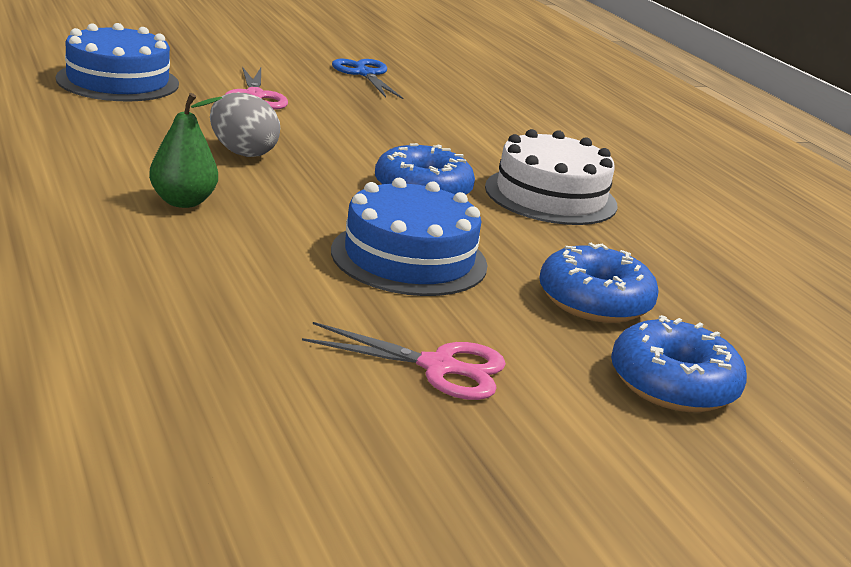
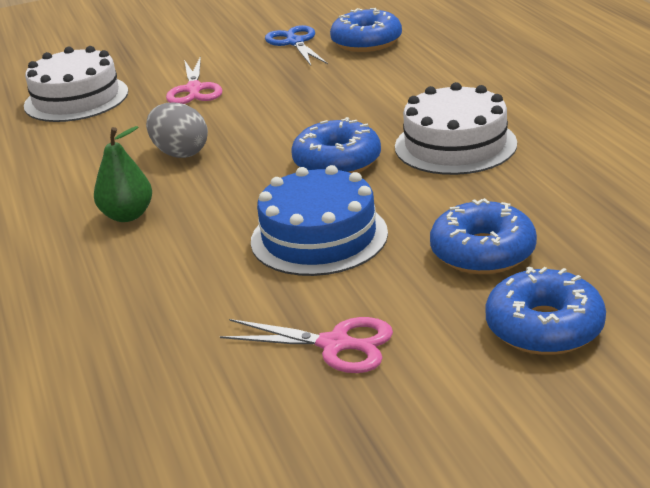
camera: 10 degrees right, 5 degrees up
(118, 81) = (76, 99): blue cake -> white cake
(443, 87) = (366, 42): none -> blue donut

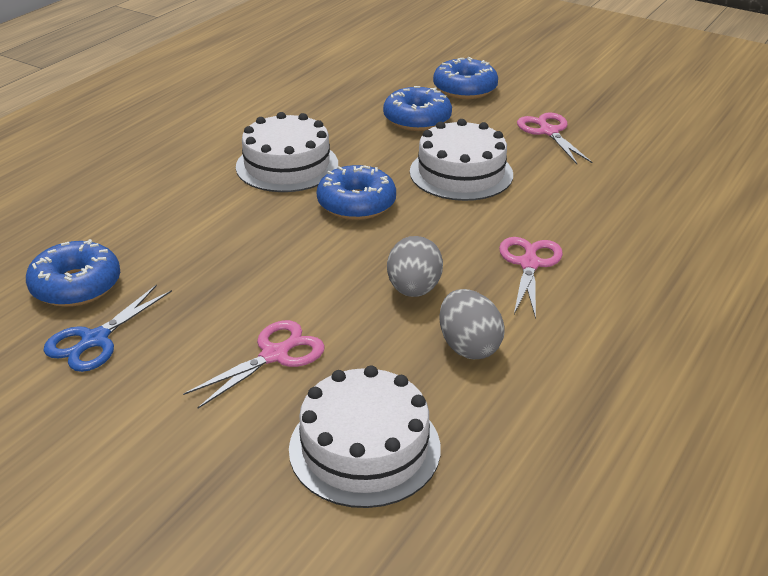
camera: 130 degrees left, 5 degrees up
(90, 154) = (468, 346): none -> grey egg
(127, 215) = (529, 264): green pear -> pink scissors
(319, 237) = (461, 173): blue cake -> white cake

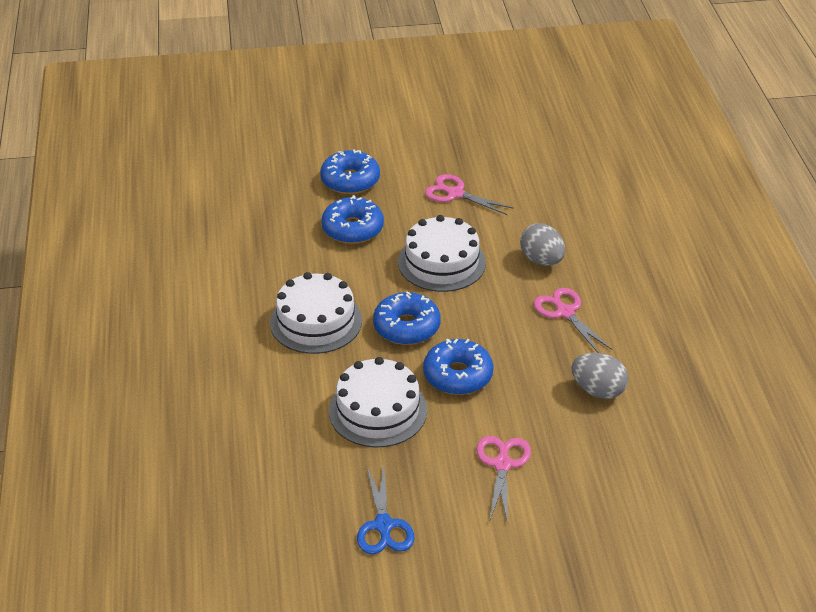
camera: 40 degrees left, 5 degrees up
(76, 285) = (312, 500): blue donut -> blue donut (458, 375)
(364, 448) = (620, 485): white cake -> white cake (378, 410)
(414, 289) = (523, 371): grey egg -> grey egg (541, 260)

